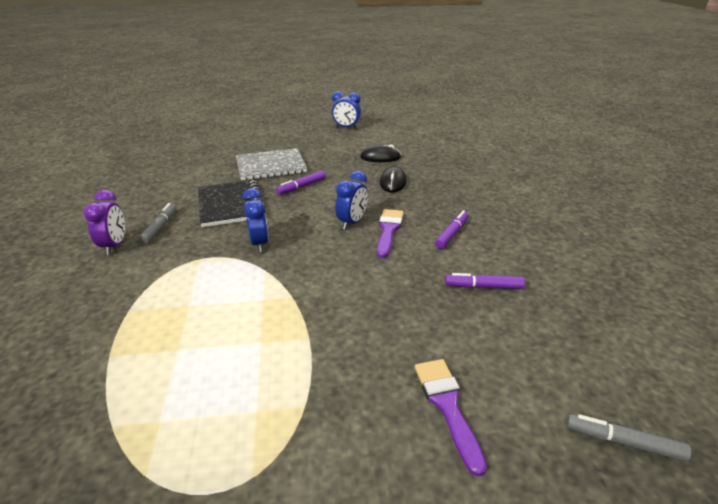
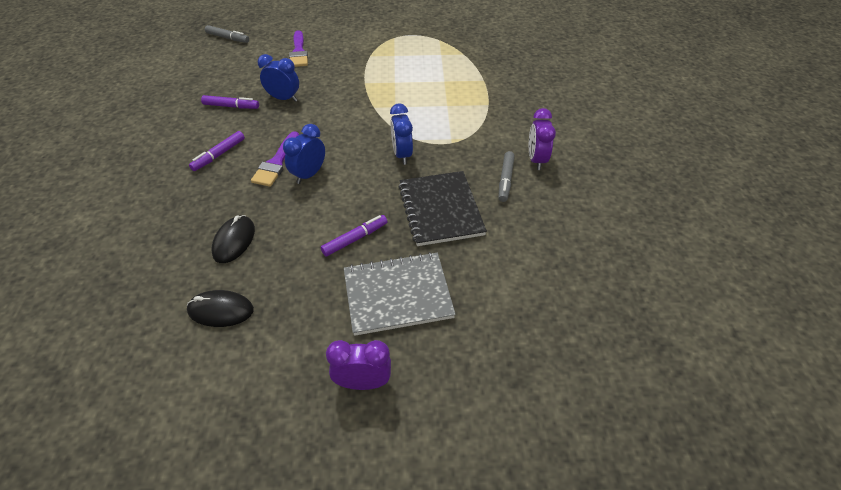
camera: 175 degrees left, 15 degrees up
(291, 142) = (363, 382): none -> purple clock
(346, 127) = (236, 454): blue clock -> blue clock (284, 98)

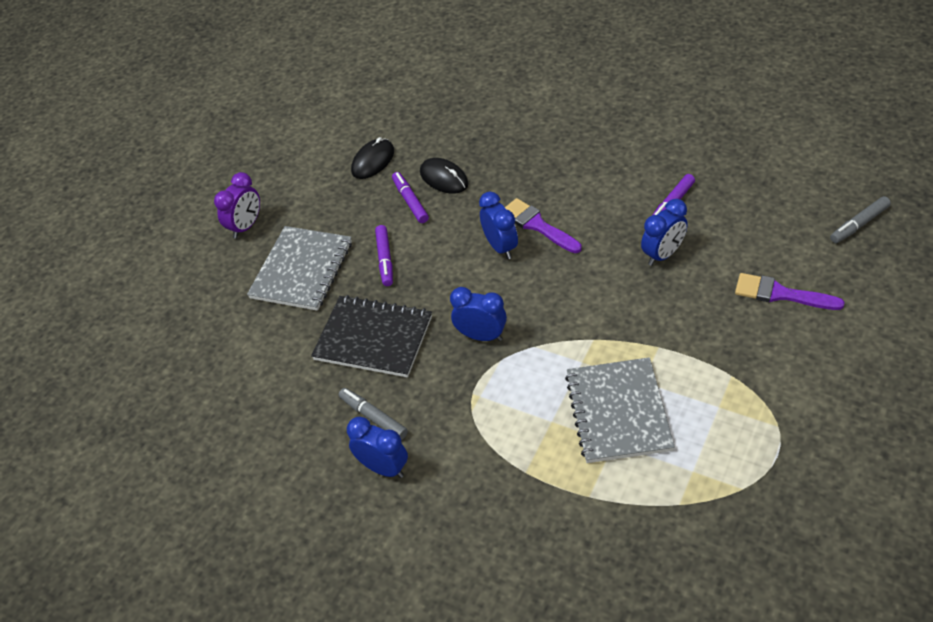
camera: 125 degrees right, 0 degrees up
(219, 155) = (580, 183): purple marker -> purple marker (410, 201)
(422, 84) = (618, 412): none -> grey notebook
(536, 160) = (383, 468): purple clock -> blue clock

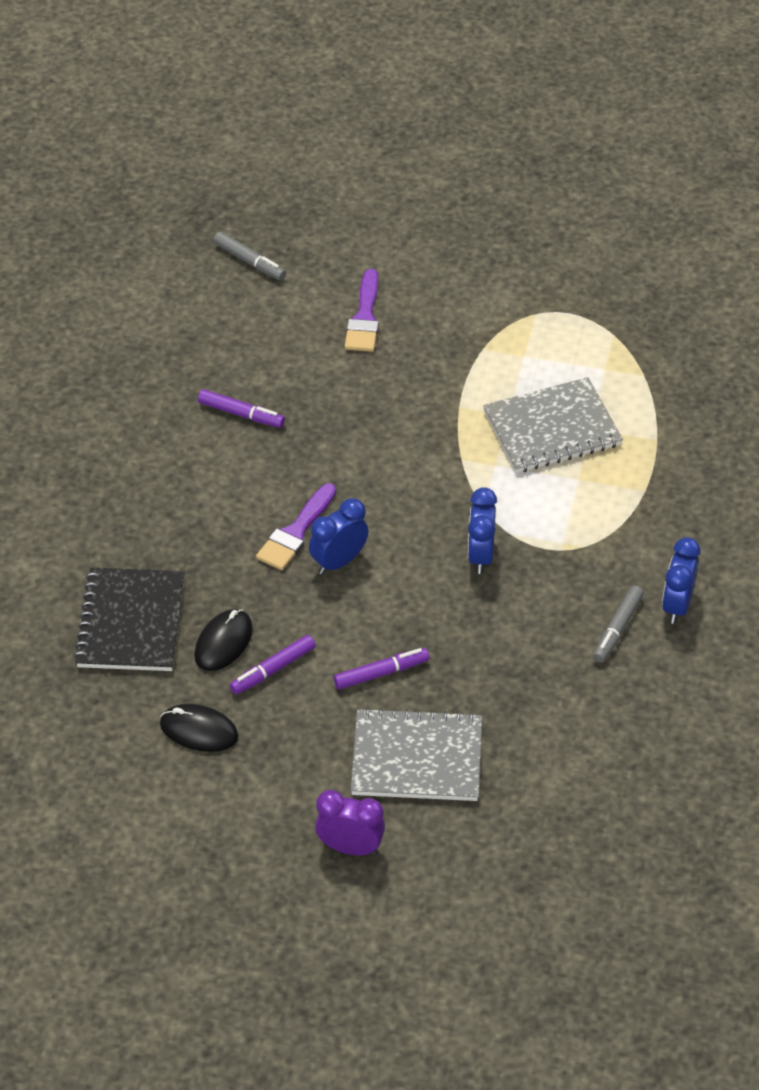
camera: 110 degrees left, 0 degrees up
(373, 338) = (508, 655): black notebook -> black notebook (131, 622)
(663, 254) = (324, 414): blue clock -> none

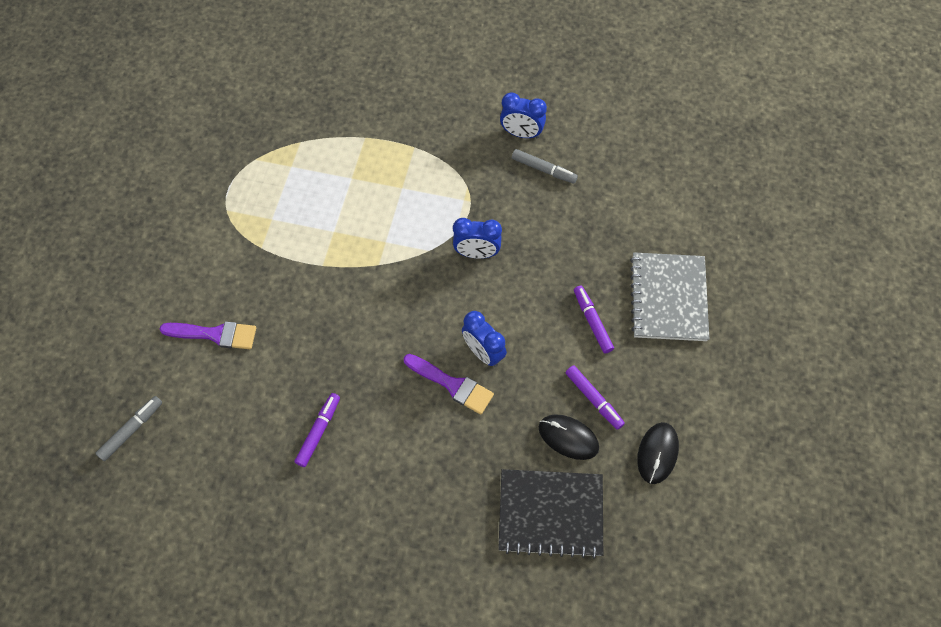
camera: 90 degrees left, 15 degrees up
(350, 847) = (752, 342): purple clock -> none
(552, 428) = (350, 202): grey notebook -> none

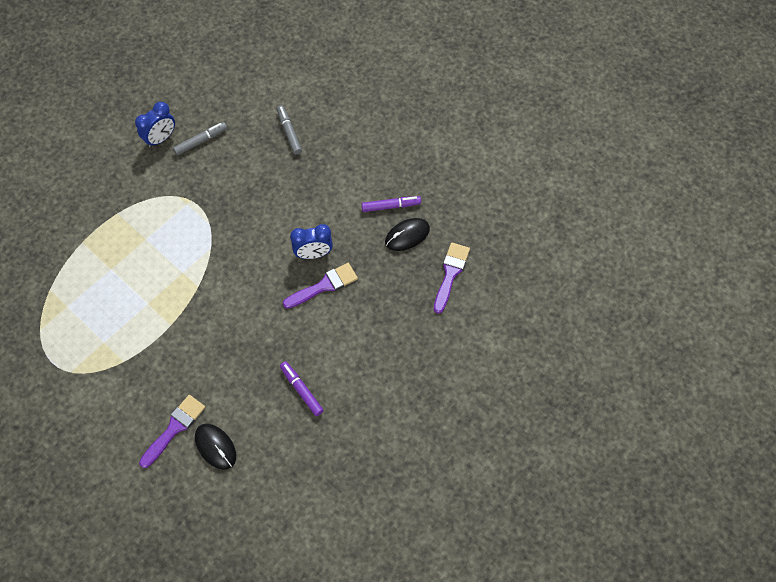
camera: 60 degrees left, 0 degrees up
(131, 430) = (213, 524): grey marker -> grey marker (289, 132)
(477, 253) = (235, 218): blue clock -> none
(550, 513) = (450, 273): black notebook -> purple brush
(592, 321) = (336, 176): purple marker -> none
(657, 453) = (450, 191): black mouse -> black mouse (215, 447)
(668, 298) = (350, 123): grey notebook -> none

